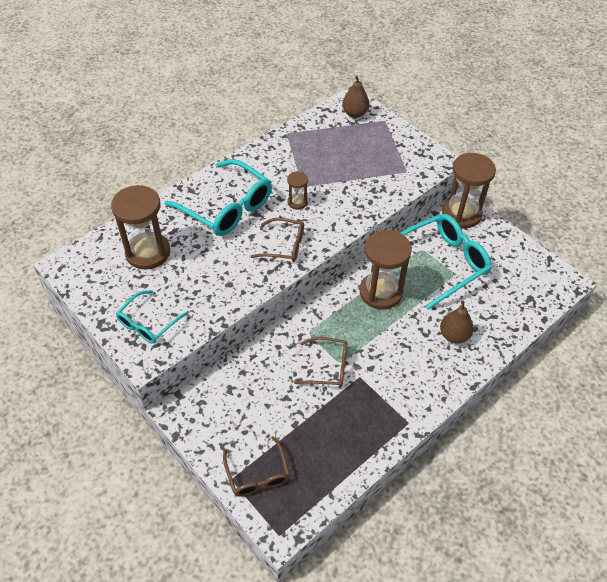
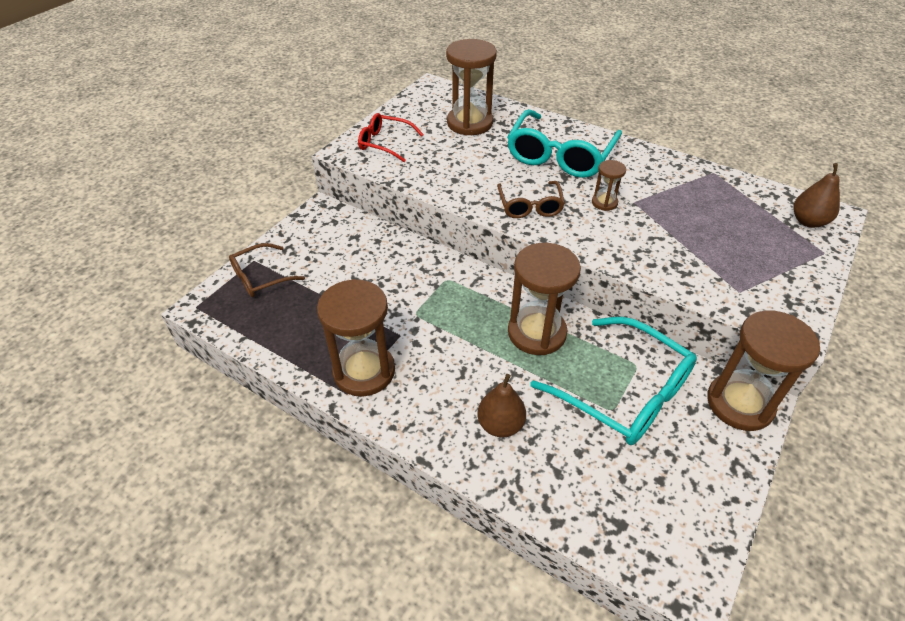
camera: 75 degrees right, 5 degrees down
(148, 323) = (385, 143): turquoise glasses -> red glasses
(327, 367) = (405, 304): brown glasses -> none
(390, 408) = (364, 371): none -> brown hourglass

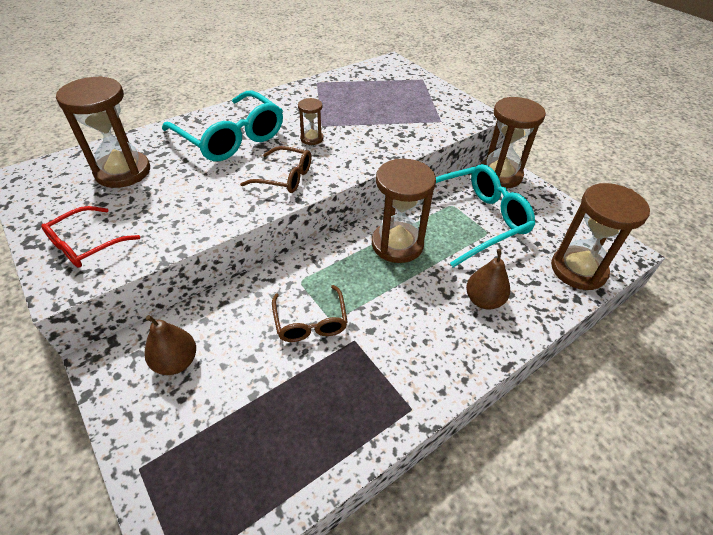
camera: 70 degrees left, 0 degrees up
(261, 277) = (179, 464): brown glasses -> brown glasses (310, 321)
(364, 371) = (388, 385): brown hourglass -> brown hourglass (578, 270)
(808, 221) = (392, 72): brown pear -> brown pear (176, 362)

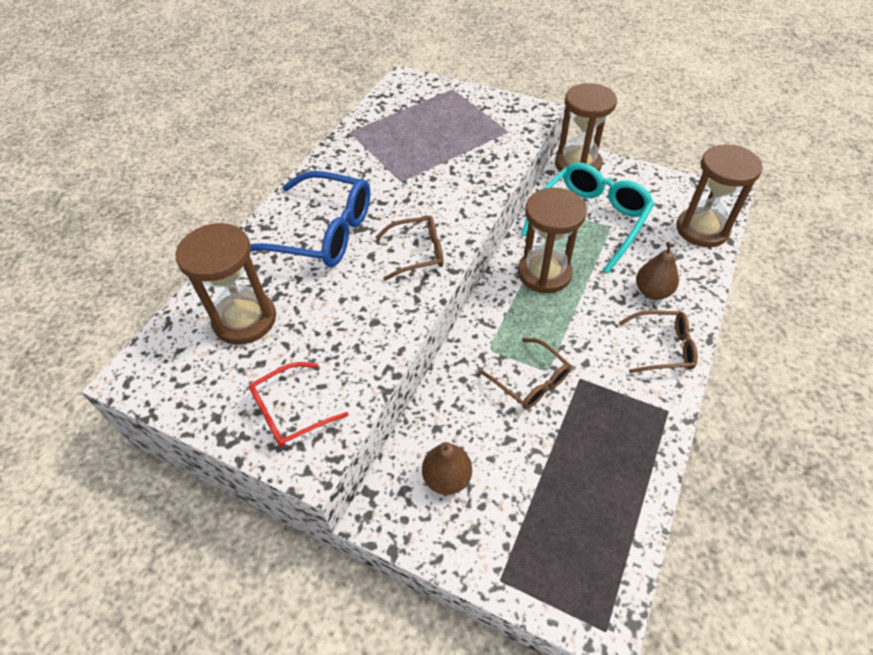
camera: 25 degrees left, 5 degrees up
(87, 244) = (291, 411): red glasses -> red glasses turned 45 degrees clockwise
(230, 137) = (321, 232): turquoise glasses -> blue glasses
(311, 138) = (405, 200): brown hourglass -> none
(453, 351) = (662, 347): none -> brown glasses

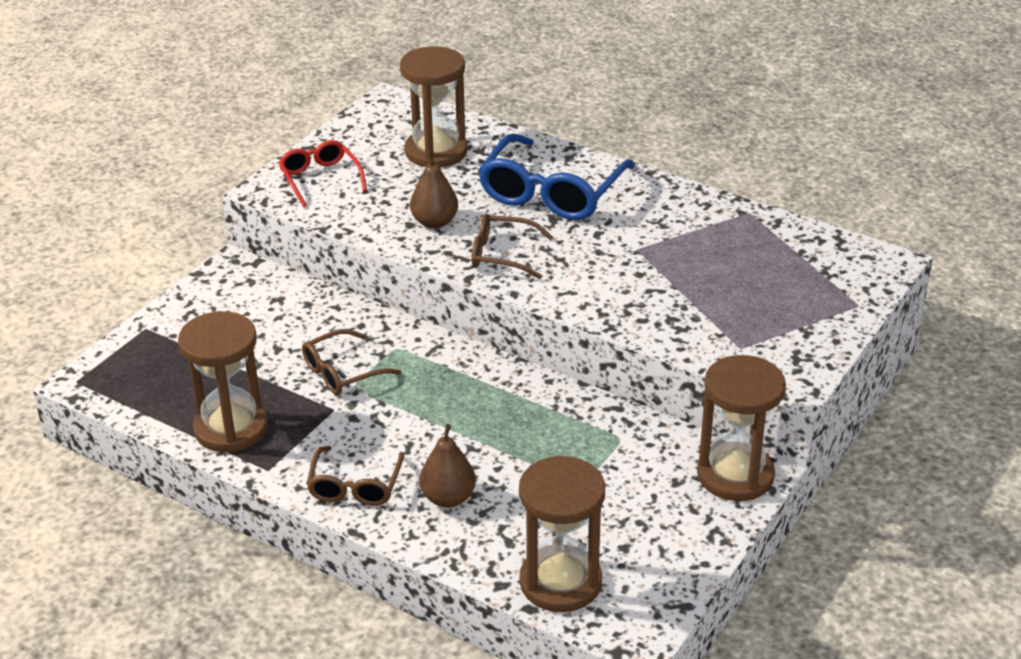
camera: 95 degrees right, 15 degrees down
(417, 253) = (503, 255): brown glasses -> brown glasses turned 105 degrees clockwise
(447, 478) = (252, 306): brown pear -> brown pear (434, 222)
(544, 273) = (503, 405): brown hourglass -> brown hourglass (231, 428)
(590, 220) = (599, 465): turquoise glasses -> none

